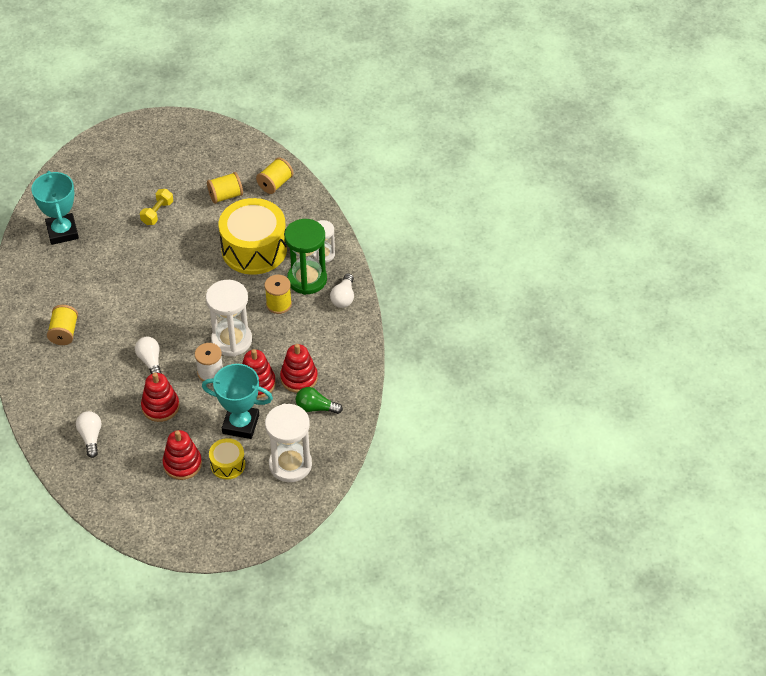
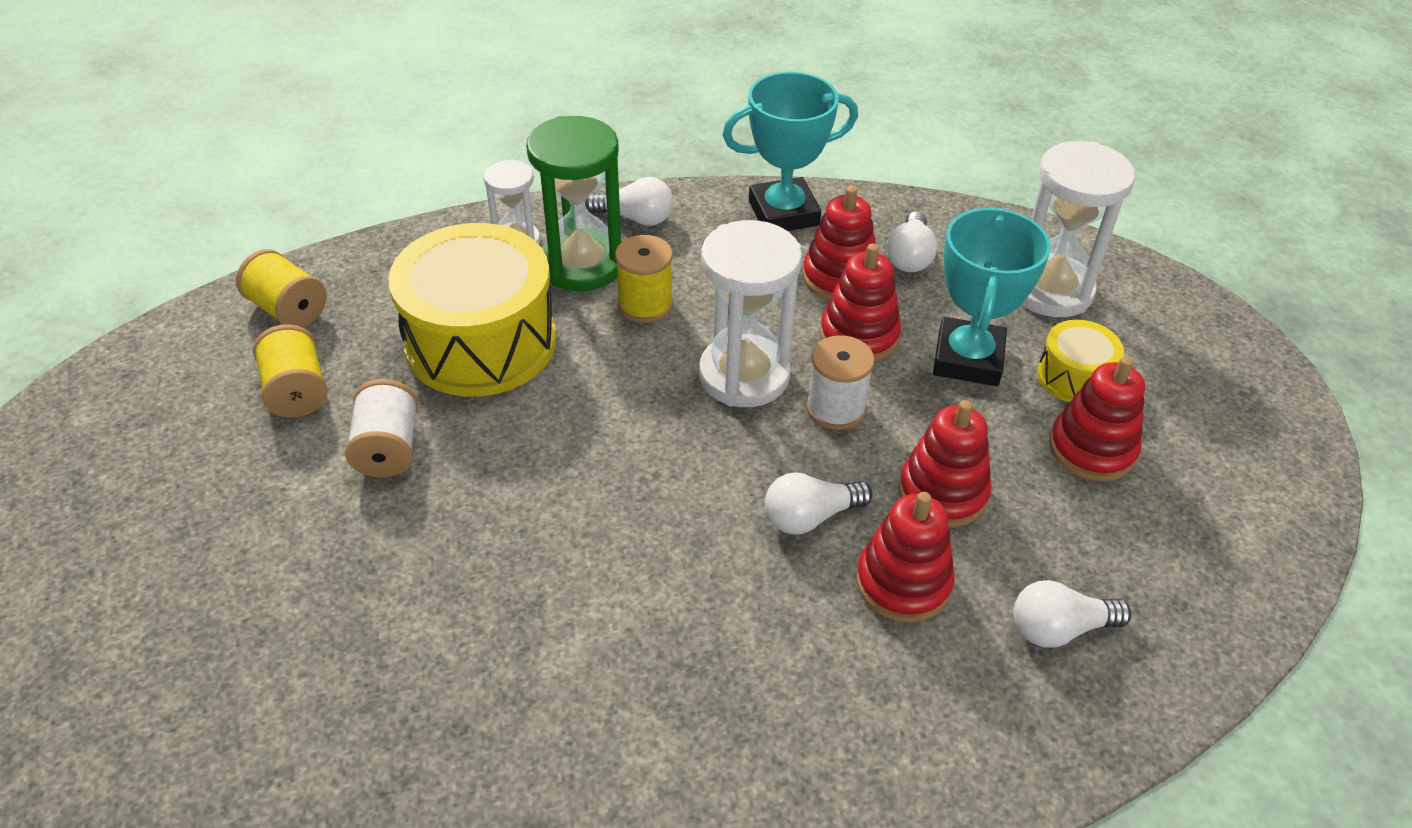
camera: 90 degrees left, 5 degrees down
(62, 232) = (321, 753): turquoise trophy -> turquoise trophy (783, 213)
(64, 332) = (717, 717): yellow spool -> none
(116, 389) = (903, 583): none -> red stacking toy
(157, 213) = (313, 522): yellow dumbbell -> none
(193, 228) = (388, 449): none -> white spool
(316, 408) = (909, 256): green light bulb -> white light bulb

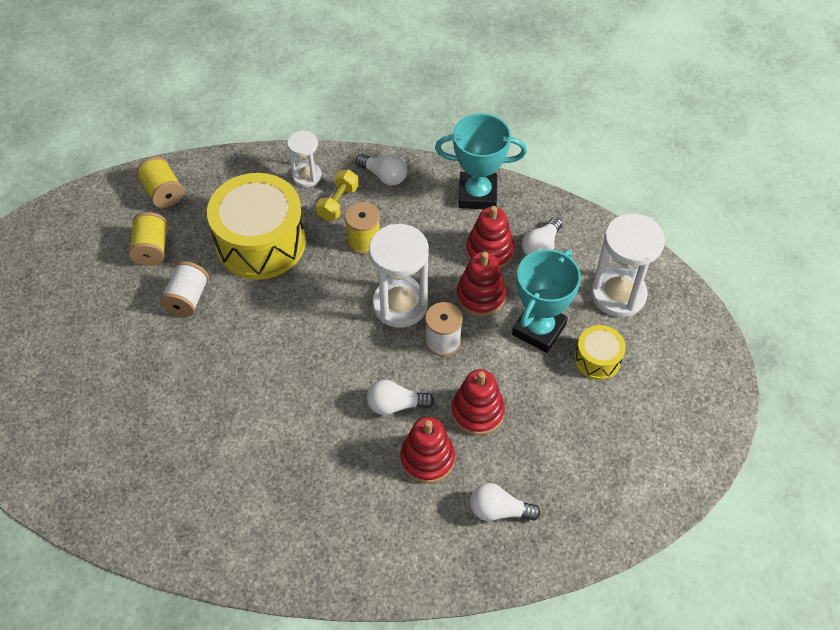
camera: 20 degrees right, 10 degrees up
(581, 265) = (338, 203): green hourglass -> yellow dumbbell
(1092, 449) = (581, 409): red stacking toy -> none

